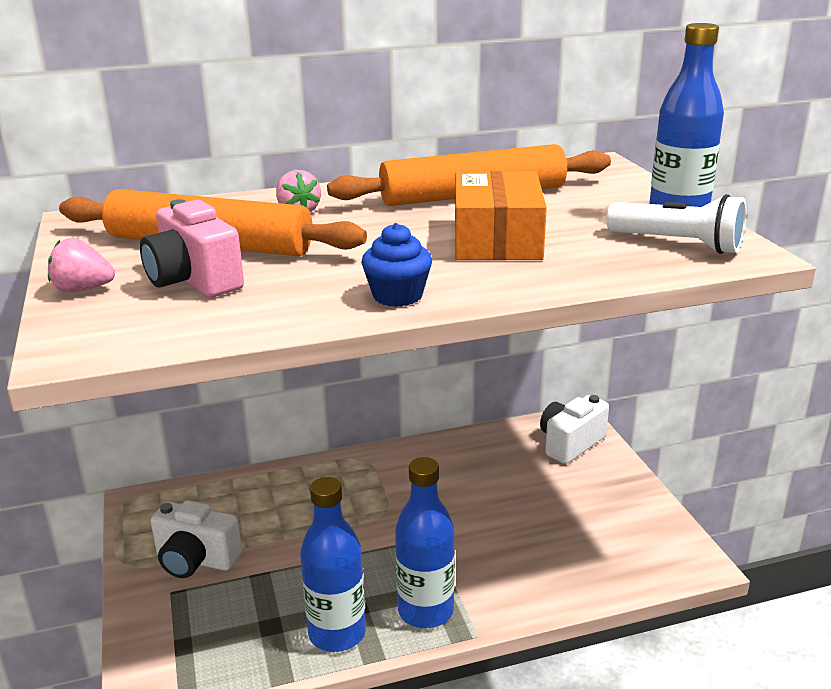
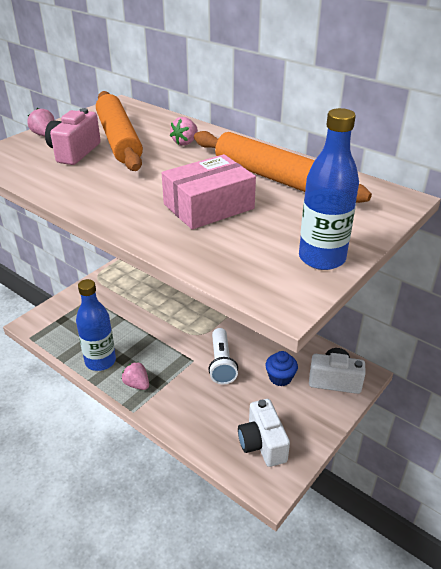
camera: 55 degrees right, 10 degrees up
(196, 560) = (114, 294): white camera -> white camera (262, 444)
(397, 296) = (100, 204): blue cupcake -> blue cupcake (280, 377)
(425, 611) = (137, 384): blue bottle -> pink strawberry
(497, 239) = (208, 206): orange box -> pink box
(678, 244) = (273, 270): white flashlight -> white flashlight (221, 363)

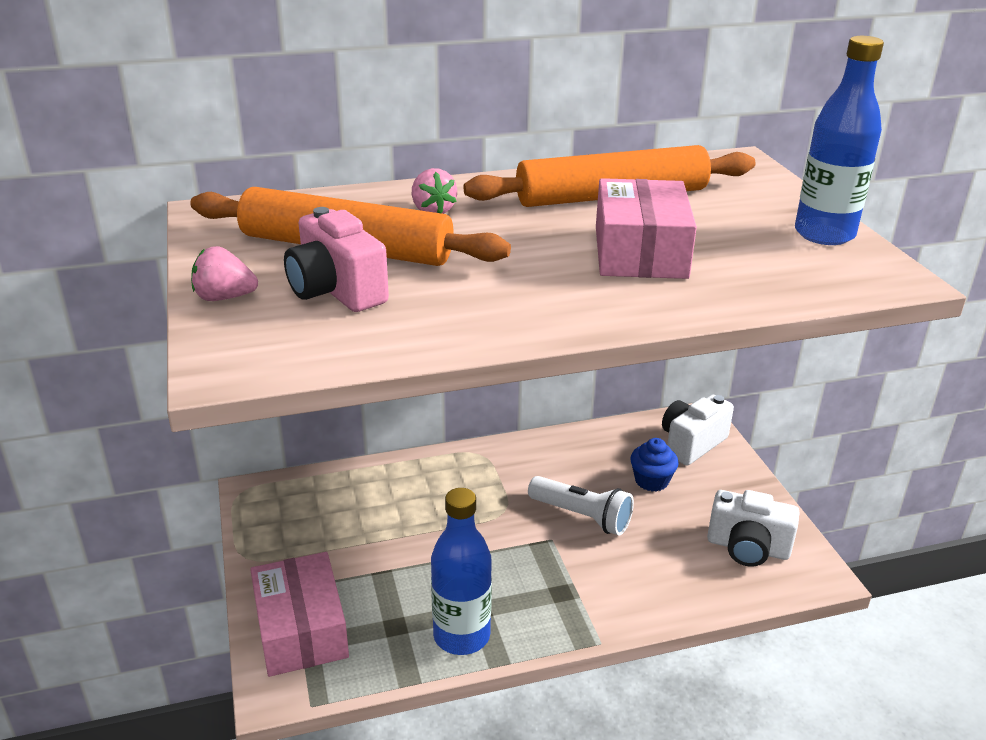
camera: 55 degrees left, 5 degrees down
(68, 313) = (301, 629): none -> pink box
(137, 384) = (549, 616): pink strawberry -> none

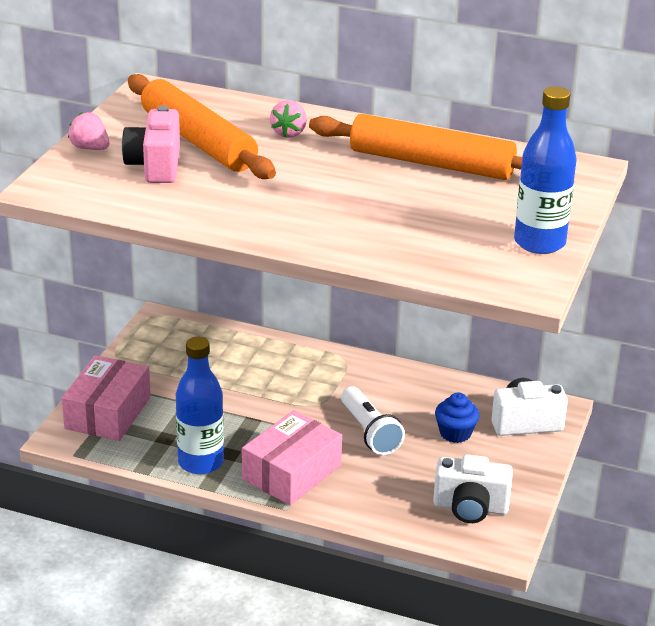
camera: 35 degrees right, 0 degrees up
(640, 252) = (381, 208): pink box -> pink box (292, 472)
(748, 548) = (470, 507): white camera -> white camera turned 45 degrees counterclockwise

